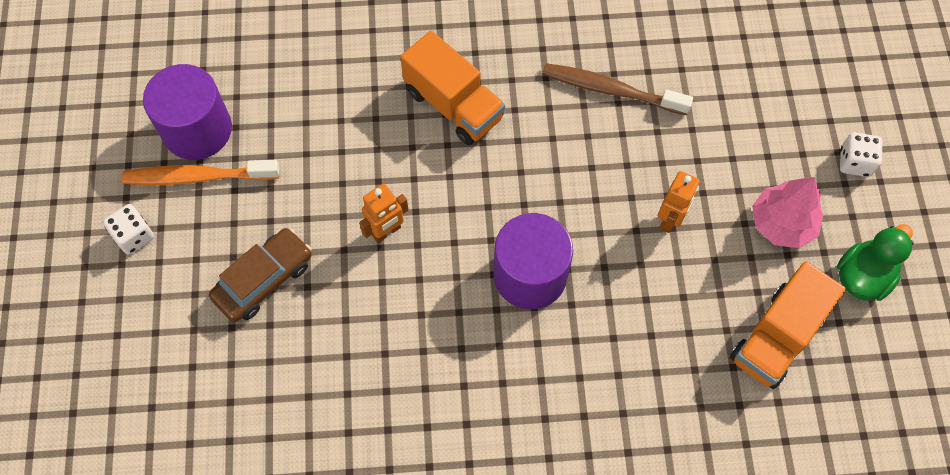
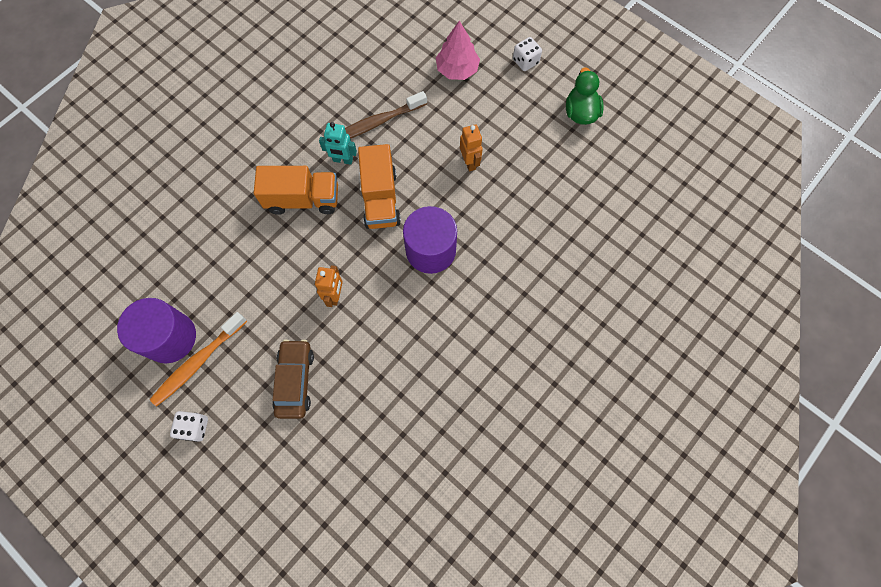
camera: 45 degrees left, 5 degrees up
(534, 99) = (343, 160): none -> turquoise robot
(776, 337) = (571, 175): orange truck -> orange truck (380, 199)
(782, 223) = (522, 119): pink tree -> pink tree (457, 69)

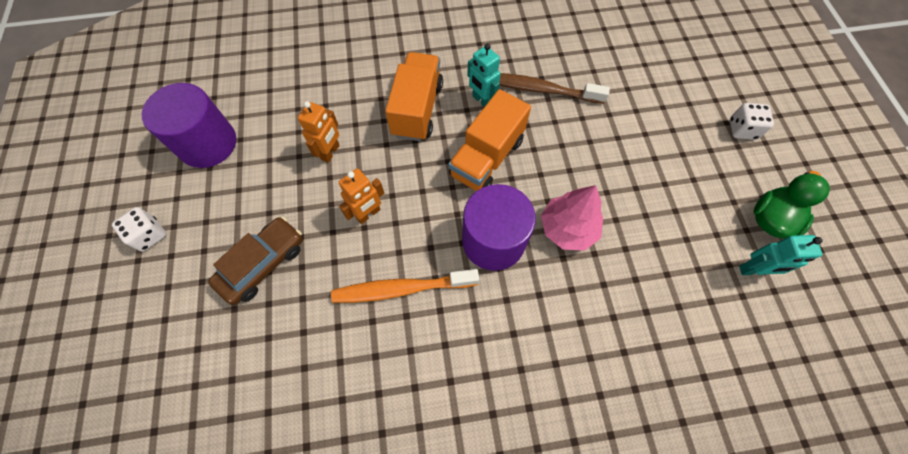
camera: 40 degrees right, 5 degrees down
(198, 362) = (207, 181): orange toothbrush -> orange toothbrush (401, 289)
(303, 199) = (417, 109): orange truck -> orange truck turned 120 degrees counterclockwise
(457, 69) = (660, 93): pink tree -> pink tree (568, 228)
(469, 162) = (604, 185): orange robot -> orange robot (330, 152)
(591, 153) = (752, 270): none -> turquoise robot

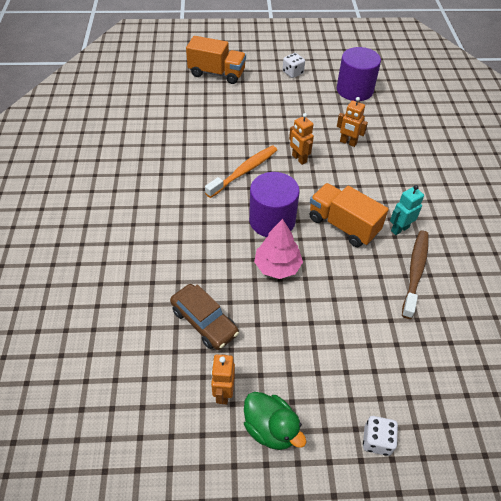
camera: 95 degrees right, 15 degrees down
(263, 264) = (269, 114): brown car -> brown car (204, 322)
(401, 289) = (244, 171): orange toothbrush -> orange toothbrush turned 45 degrees clockwise
(417, 109) = (388, 189): orange truck -> orange truck (217, 73)
(752, 270) = (223, 393): turquoise robot -> orange robot

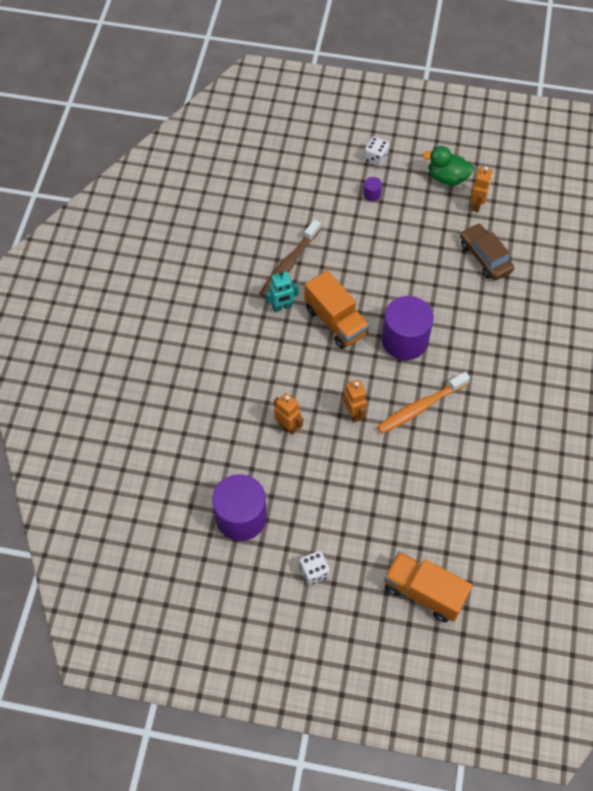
camera: 165 degrees left, 10 degrees up
(271, 429) = (447, 178): green duck -> green duck turned 45 degrees counterclockwise
(277, 266) = (411, 292): pink tree -> none
(361, 379) = (372, 194): none -> purple cylinder

